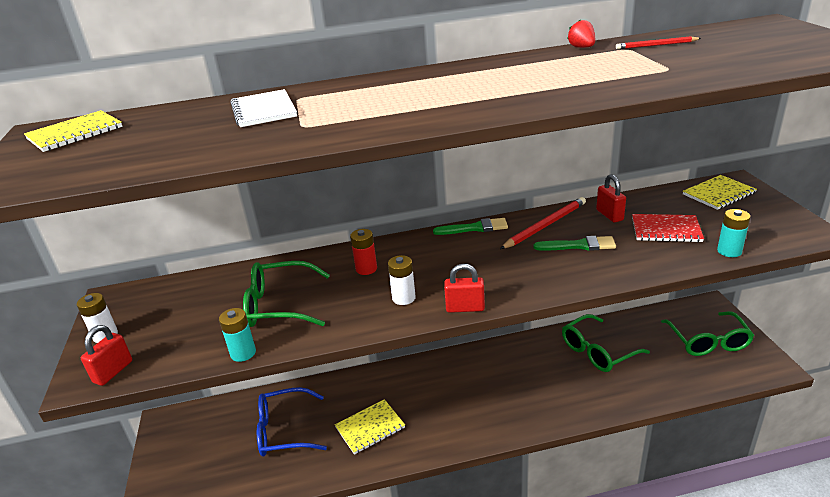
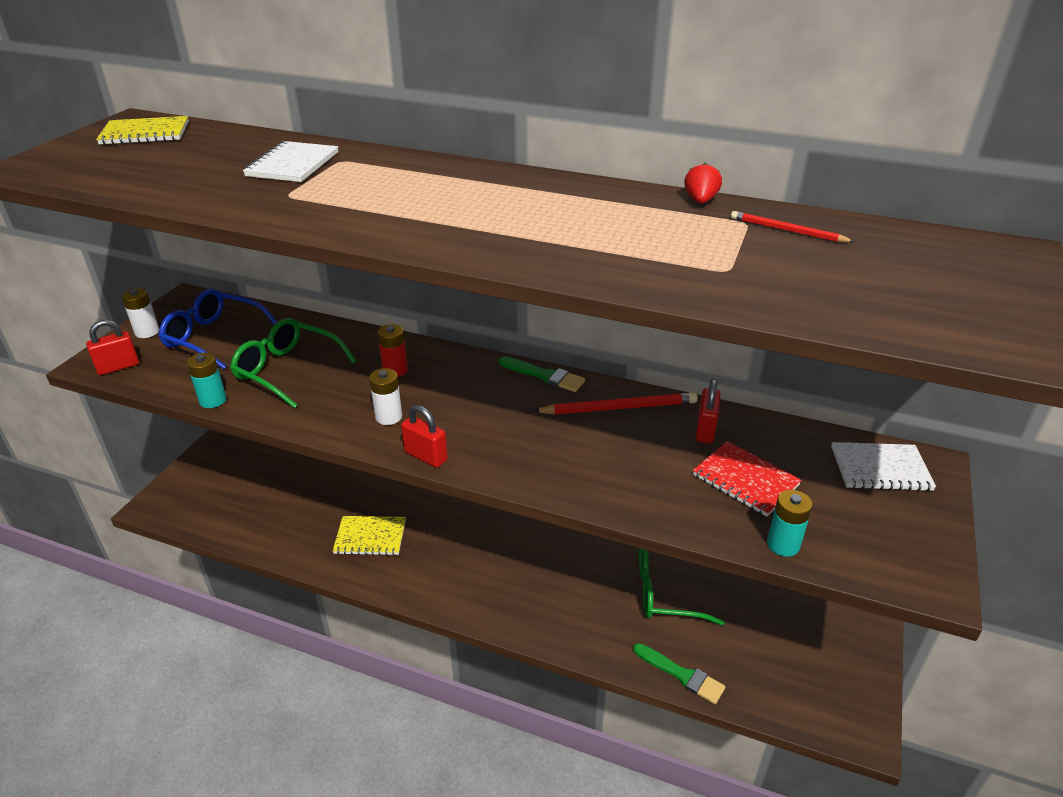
camera: 30 degrees right, 5 degrees up
(285, 430) = (303, 498): blue glasses -> blue glasses (215, 337)
(579, 245) = (622, 448): green brush -> green brush (681, 675)
(708, 341) = (812, 653): green glasses -> none
(718, 194) = (880, 469): yellow notebook -> white notebook

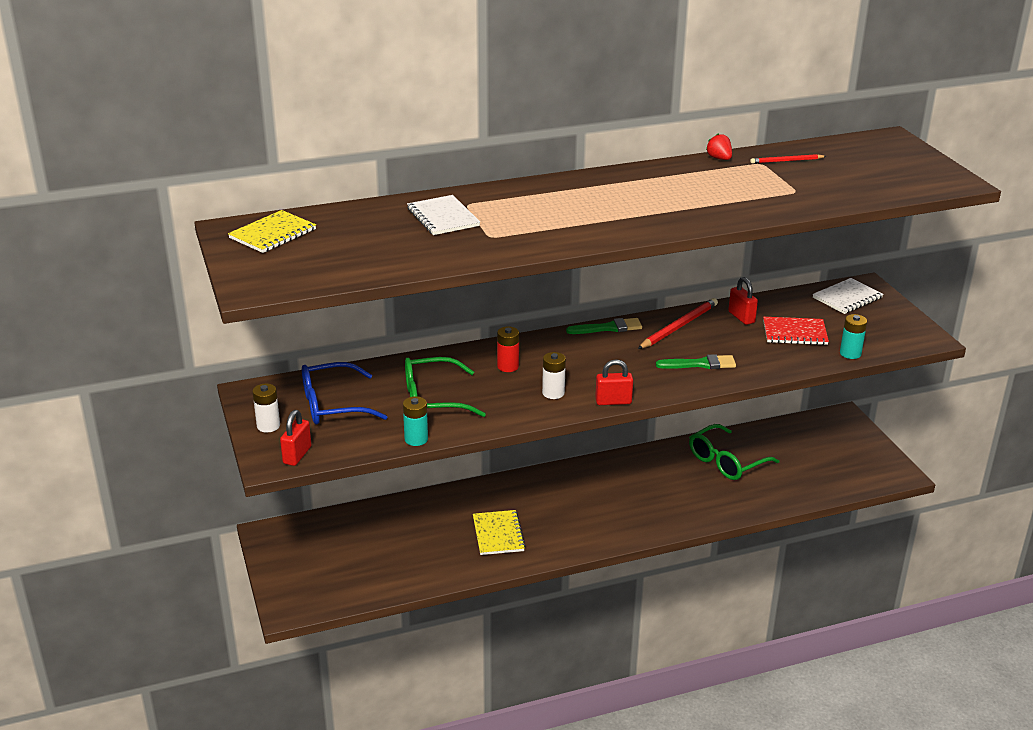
camera: 40 degrees left, 5 degrees down
(370, 537) = (498, 534): yellow notebook -> yellow notebook turned 60 degrees counterclockwise
(681, 675) = (787, 498): green brush -> green brush (700, 364)

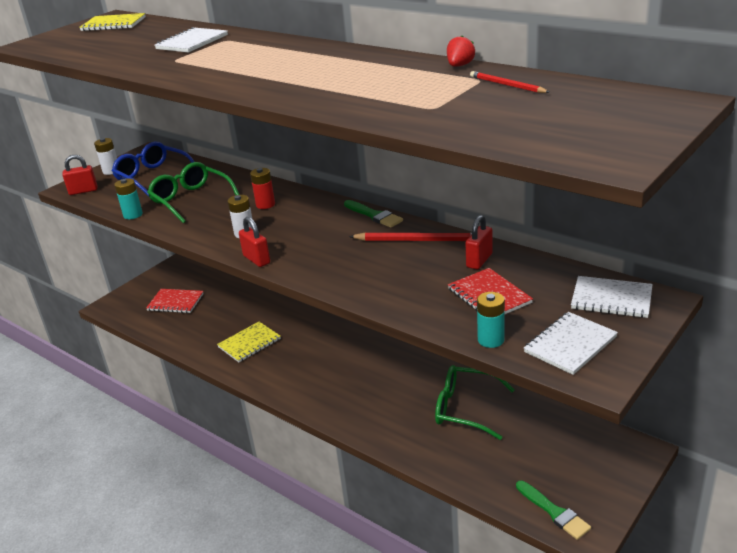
camera: 60 degrees right, 0 degrees up
(352, 557) = (175, 302): none -> red notebook
(700, 364) = (364, 272): green brush -> green brush (554, 512)
(884, 332) = (570, 344): none -> white notebook

